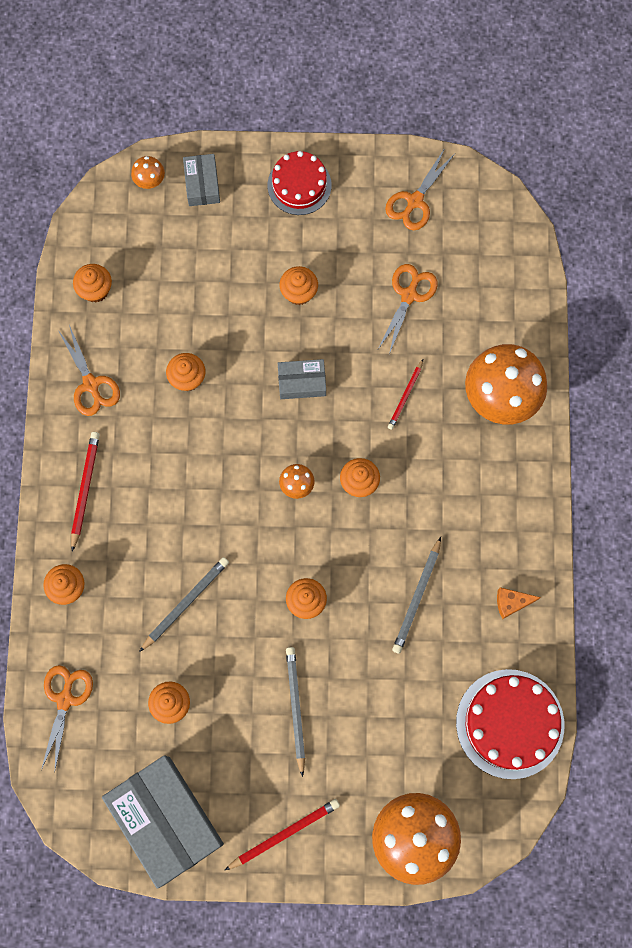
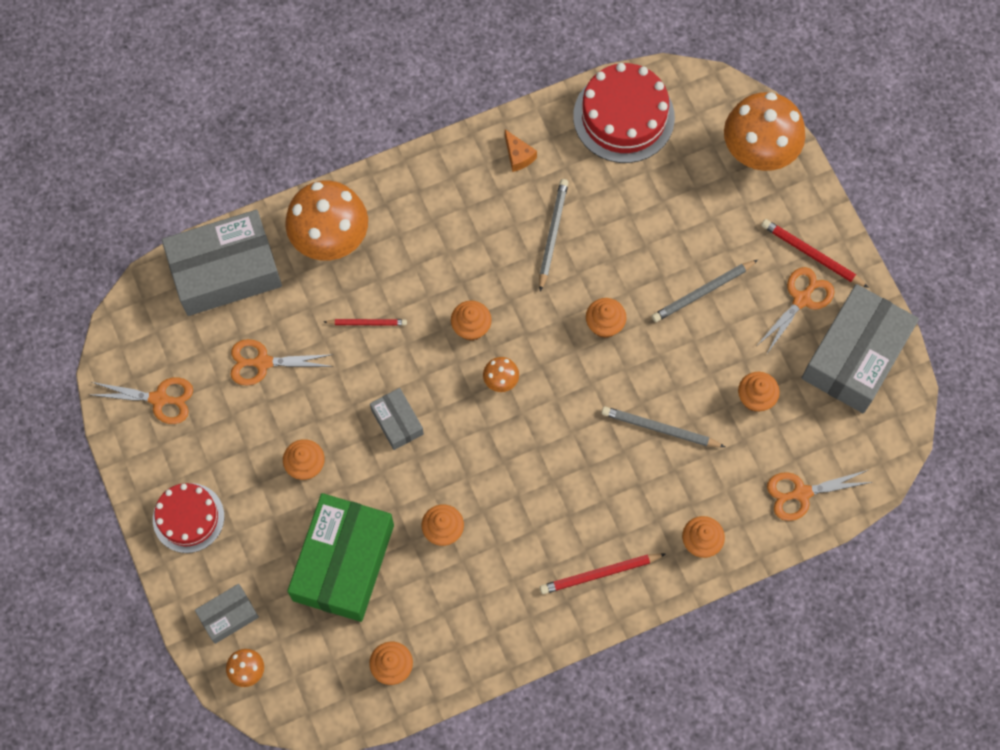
camera: 115 degrees left, 5 degrees down
(91, 384) = (493, 621): orange scissors -> orange scissors (801, 299)
(201, 288) = (343, 562): none -> green box
(417, 597) = (552, 234): grey pencil -> grey pencil turned 75 degrees counterclockwise
(510, 298) = (225, 271): none -> grey box

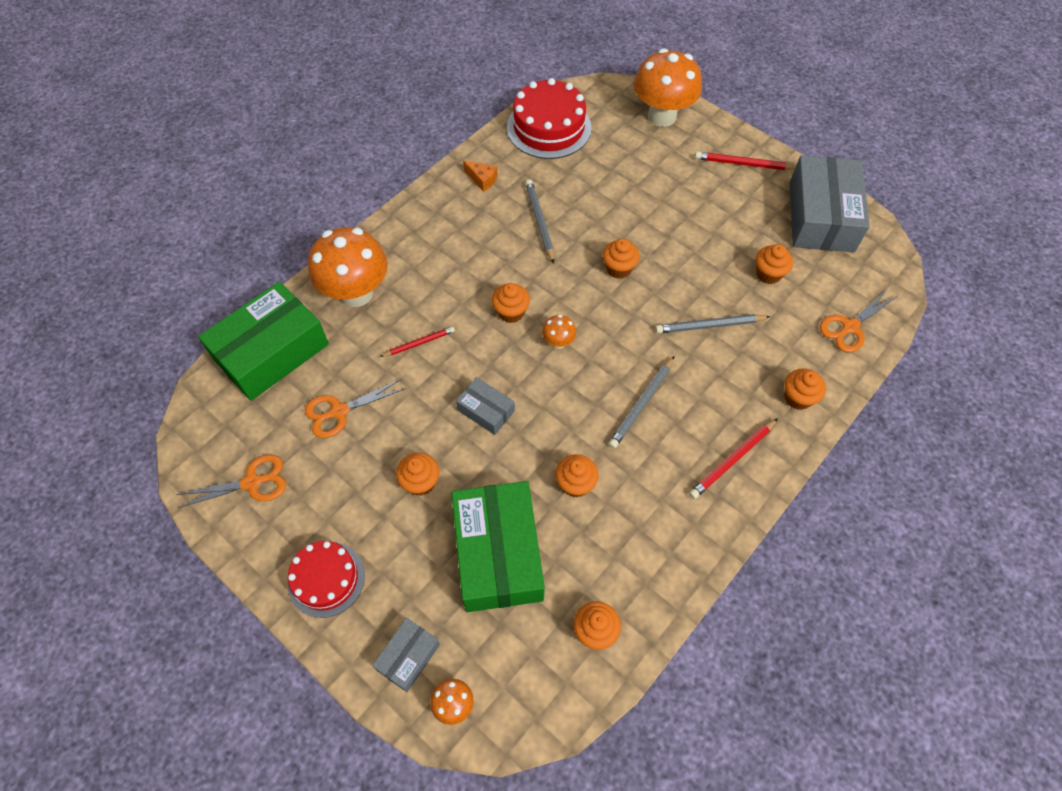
camera: 25 degrees left, 10 degrees down
(225, 271) = (271, 351): grey box -> green box
(703, 292) = (680, 217): grey pencil -> grey pencil (641, 404)
(801, 299) = (756, 195): orange scissors -> none

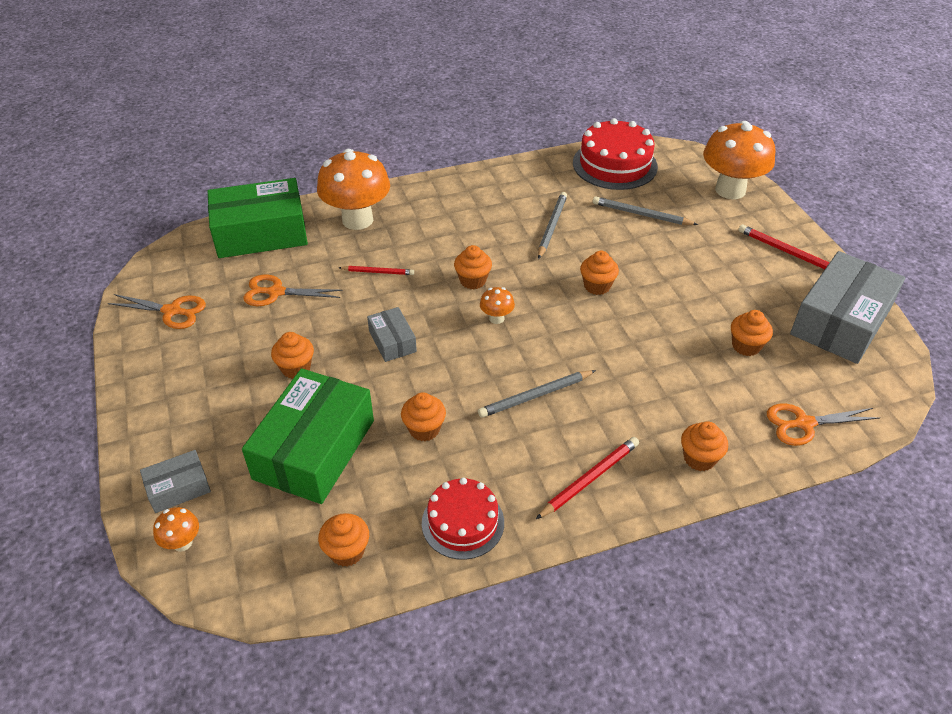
camera: 30 degrees right, 15 degrees down
(326, 579) = (166, 401): red cake -> red cake (463, 522)
(482, 180) = (525, 181): orange cheese -> none
(709, 325) = (652, 363): grey pencil -> grey pencil (641, 214)
(732, 460) = (589, 479): red pencil -> red pencil turned 150 degrees clockwise

